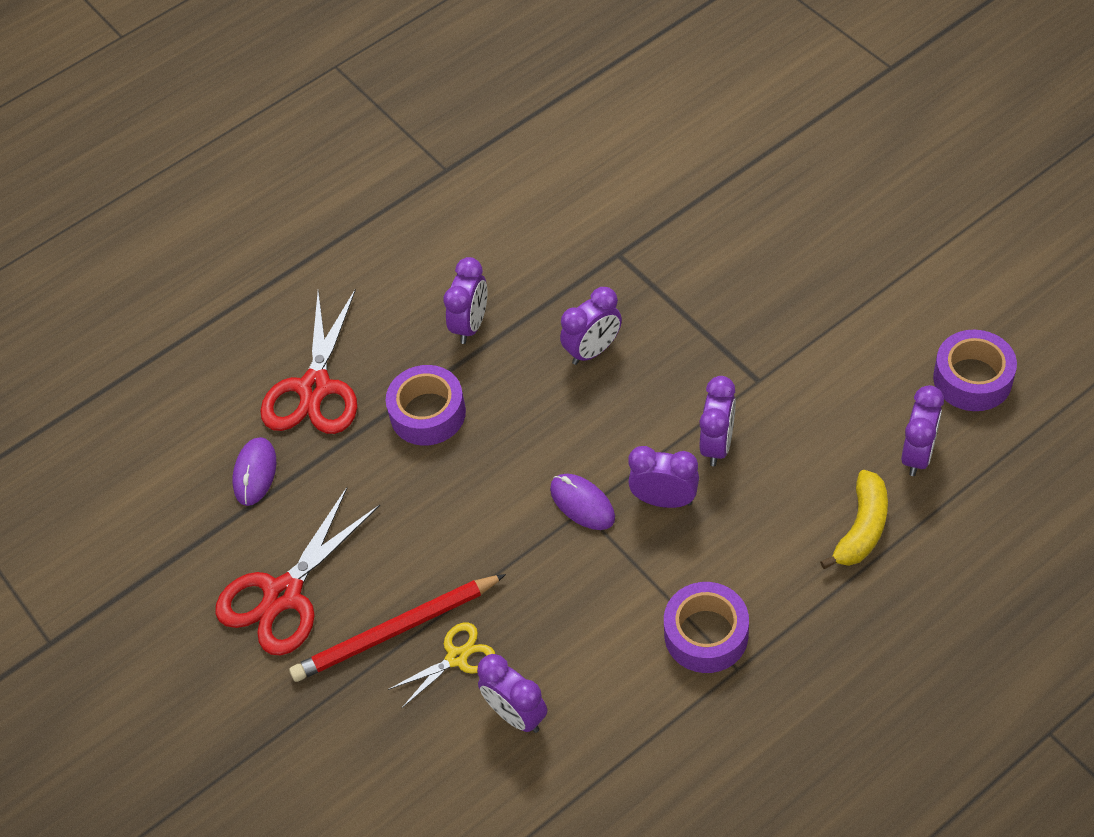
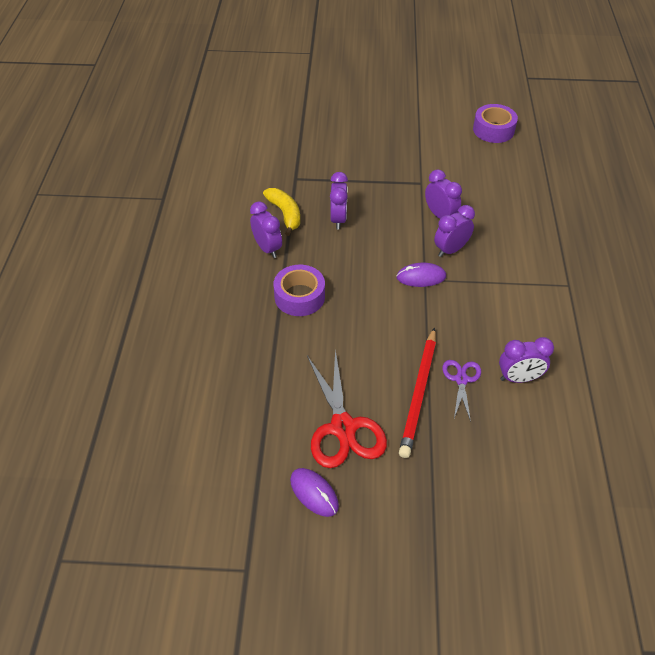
camera: 55 degrees left, 5 degrees down
(255, 473) = (248, 389): purple mouse -> purple mouse (314, 493)
(315, 388) = (226, 329): red scissors -> none
(457, 657) = (461, 379): yellow scissors -> purple scissors
(706, 634) = (540, 283): purple tape -> none
(862, 528) = (534, 203): yellow banana -> yellow banana (285, 214)
(917, 454) = (514, 166): purple clock -> none

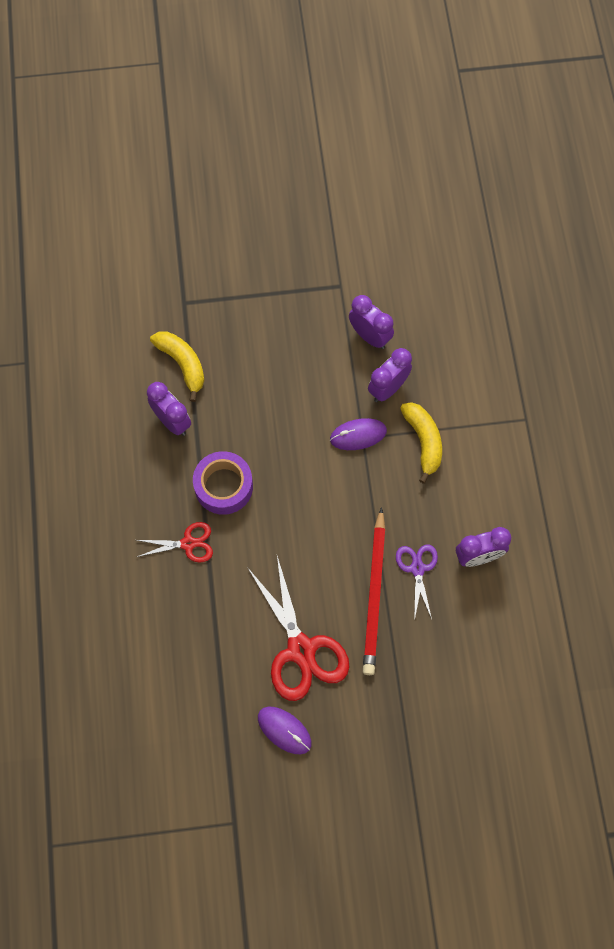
camera: 10 degrees left, 20 degrees up
(259, 332) = (188, 543): none -> red scissors
(338, 219) = (248, 362): purple clock -> none
(477, 288) = (423, 441): none -> yellow banana
(493, 130) = (422, 178): purple tape -> none

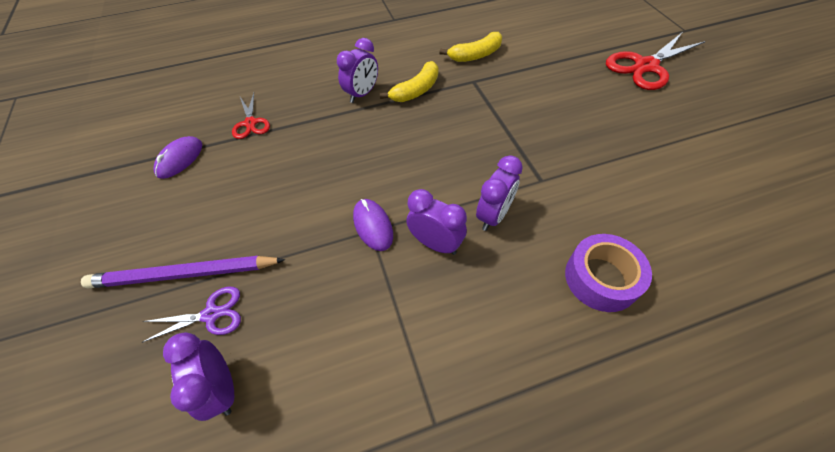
camera: 80 degrees right, 15 degrees down
(223, 486) = (305, 135): purple tape -> purple tape (601, 278)
(284, 730) = (53, 221): purple mouse -> purple mouse (180, 159)
(301, 650) = (134, 219): red scissors -> red scissors (646, 66)
(375, 594) = (184, 275): red pencil -> purple pencil
(423, 441) = (376, 292): yellow banana -> yellow banana (475, 55)

